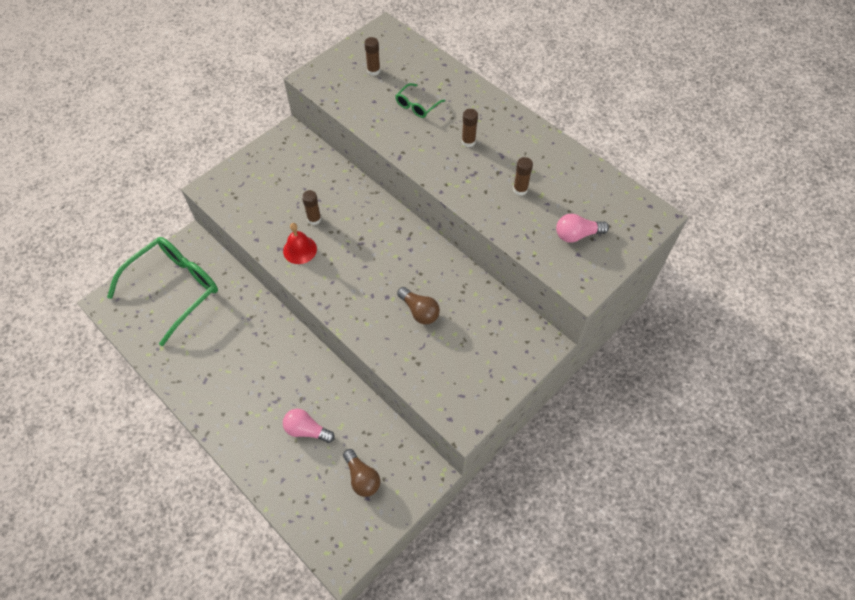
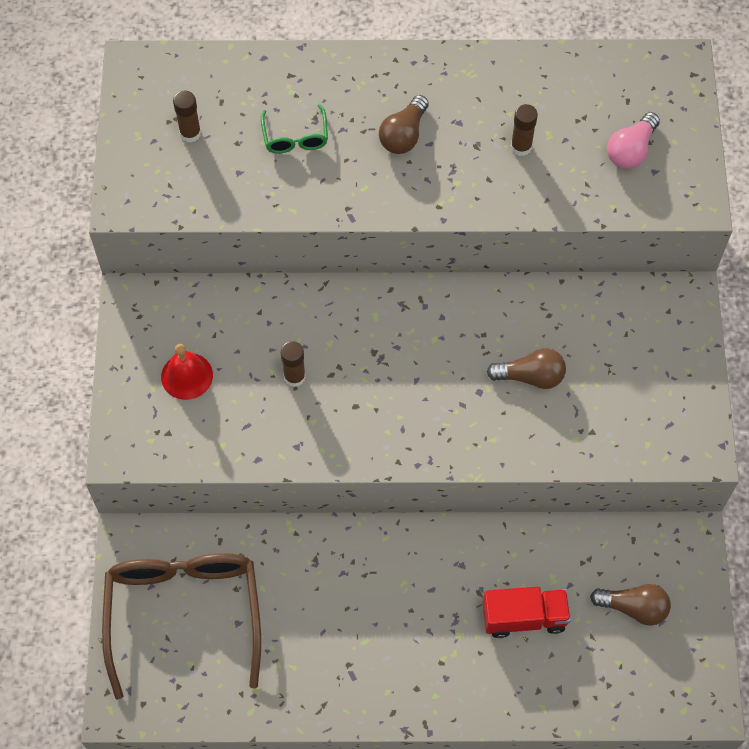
camera: 45 degrees left, 5 degrees up
(175, 289) = (184, 613): green glasses -> brown glasses
(300, 250) = (322, 426): red bell -> red bell (187, 376)
(307, 430) = (524, 617): pink light bulb -> red truck
(468, 141) = (404, 135): brown glue stick -> brown light bulb

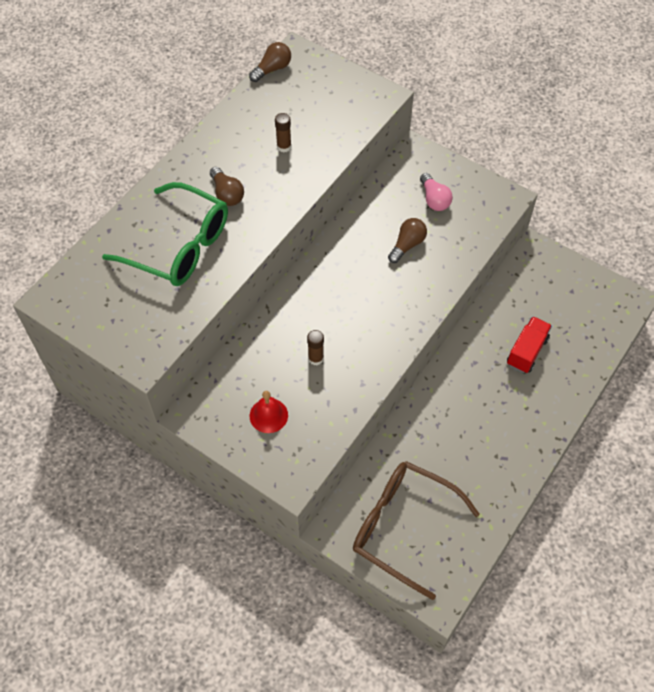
camera: 55 degrees left, 5 degrees down
(190, 133) = (126, 298): brown glue stick -> none
(295, 137) = (179, 246): green glasses -> green glasses, size x2.30
(631, 150) = (329, 102): pink light bulb -> pink light bulb (434, 199)
(633, 608) = (555, 298): brown light bulb -> brown light bulb (272, 69)

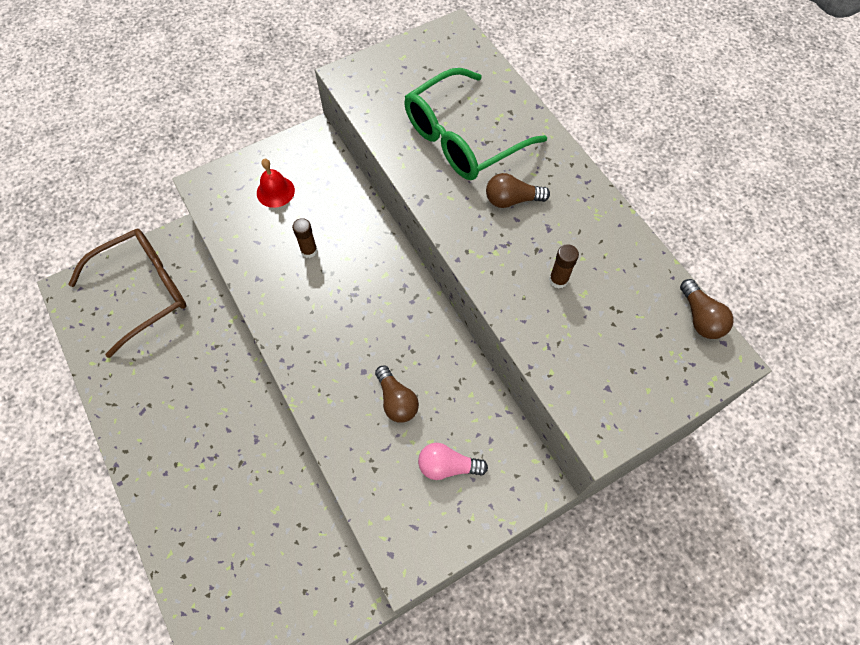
camera: 115 degrees right, 5 degrees up
(526, 351) = (235, 504): red truck -> none

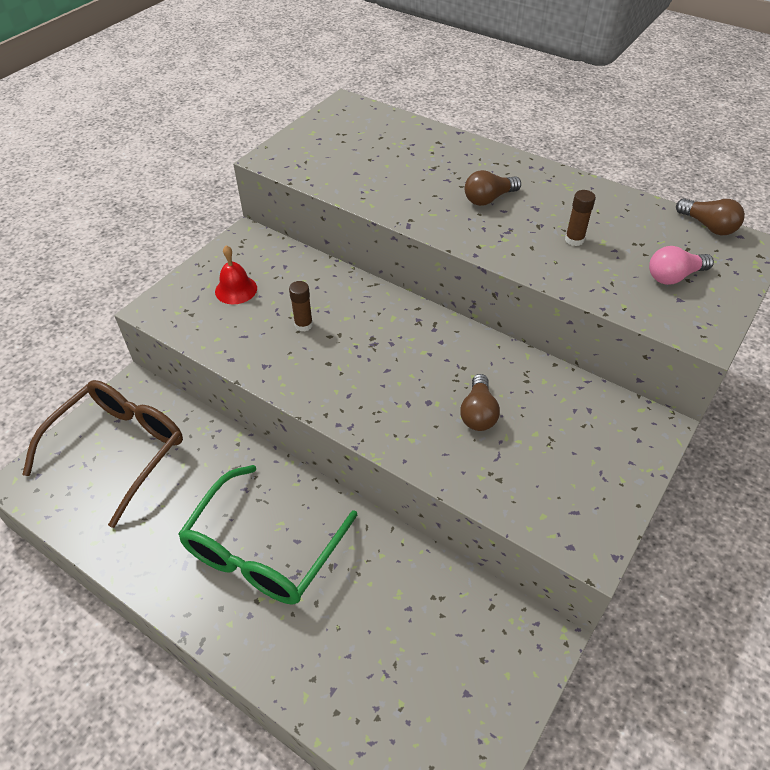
camera: 25 degrees left, 15 degrees down
(396, 400) = (478, 413): brown light bulb -> brown light bulb turned 60 degrees clockwise
(447, 466) = (567, 447): pink light bulb -> pink light bulb (674, 276)
(462, 138) = (411, 171): green glasses -> green glasses (263, 551)

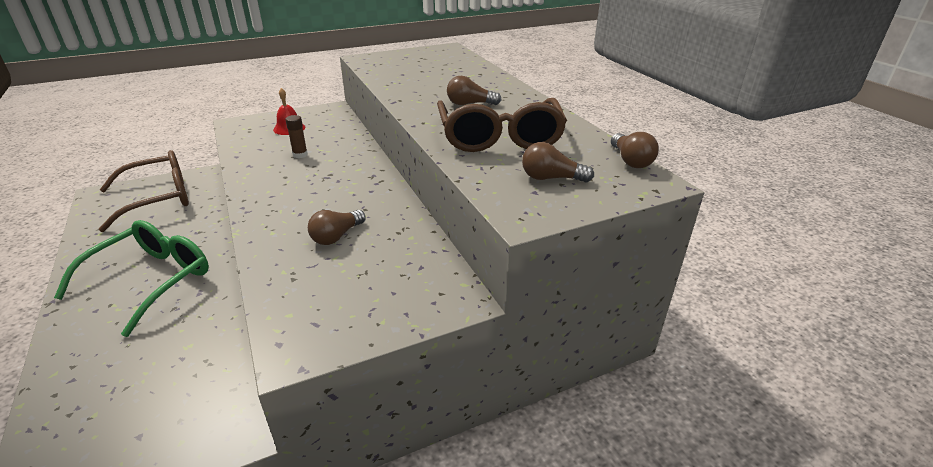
camera: 30 degrees right, 15 degrees down
(263, 551) = (152, 280): green glasses -> green glasses turned 150 degrees clockwise
(574, 240) = (499, 138): brown glue stick -> brown glasses
(674, 276) = (551, 178): pink light bulb -> brown light bulb

